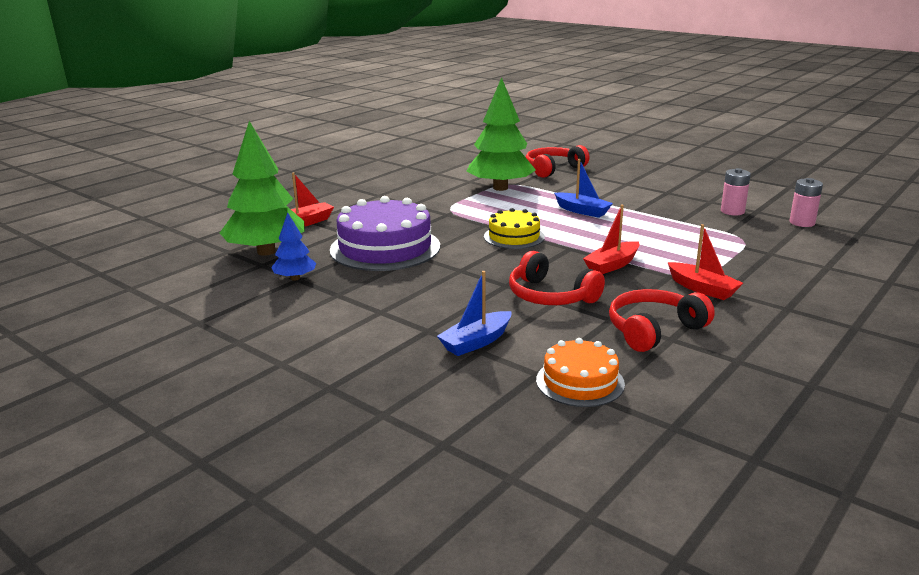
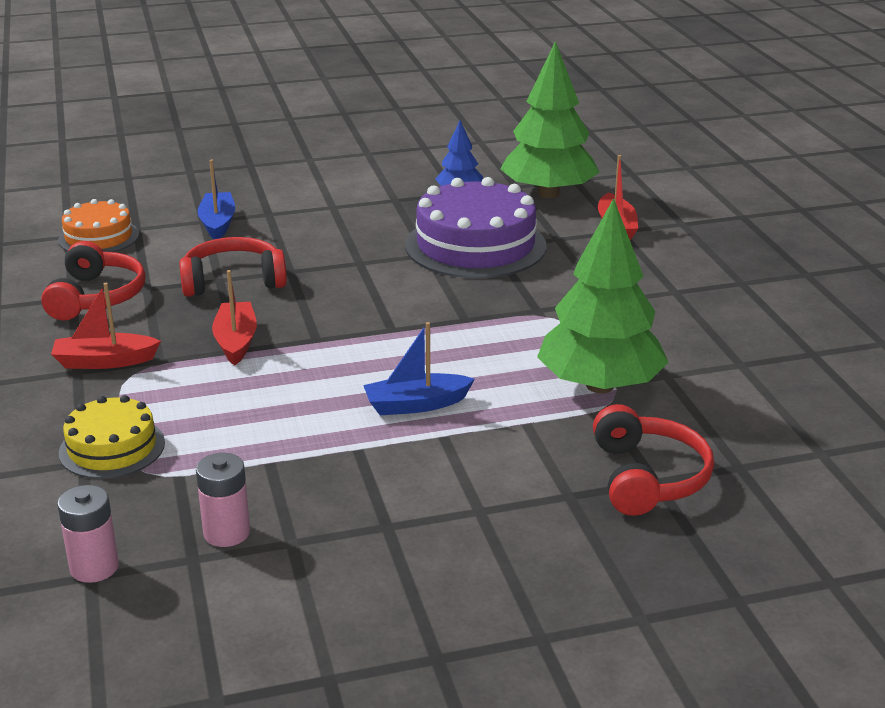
camera: 125 degrees right, 5 degrees up
(514, 237) = (400, 321): yellow cake -> yellow cake (112, 447)

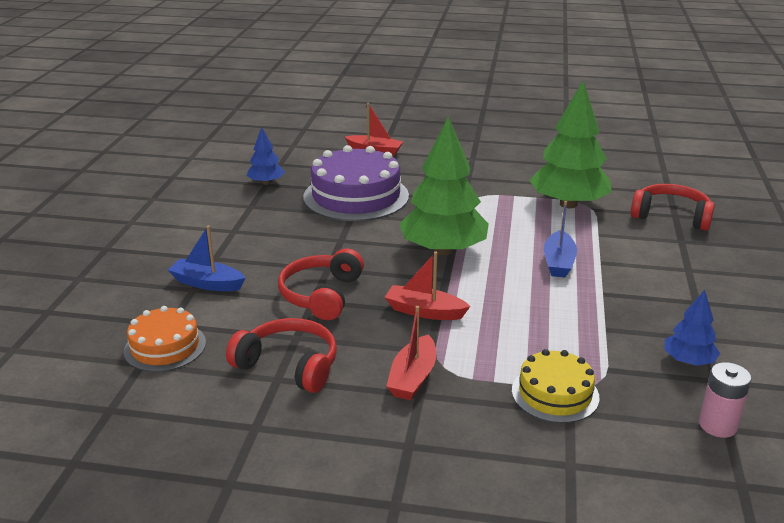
camera: 65 degrees left, 0 degrees up
(226, 533) = (688, 361): pink battery -> blue tree
(548, 194) = (304, 157): green tree -> green tree (443, 250)

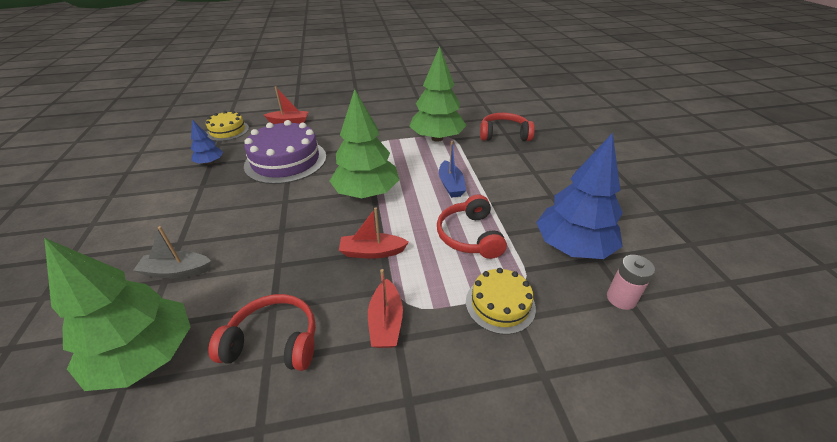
camera: 20 degrees left, 10 degrees up
(165, 347) = (146, 356): orange cake -> green tree
(207, 283) = (177, 271): blue boat -> grey boat
(295, 150) = (227, 131): none -> yellow cake
(321, 295) = (283, 257): red headphones -> red headphones (469, 236)
(688, 361) = (573, 246): blue tree -> blue tree, size x2.03

